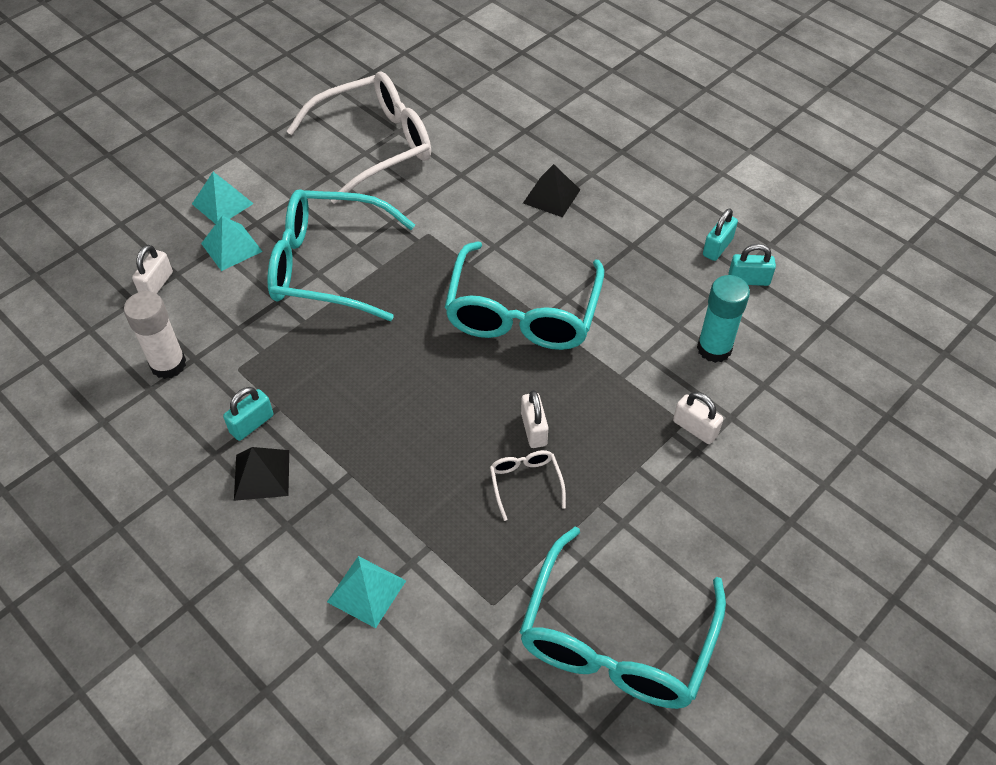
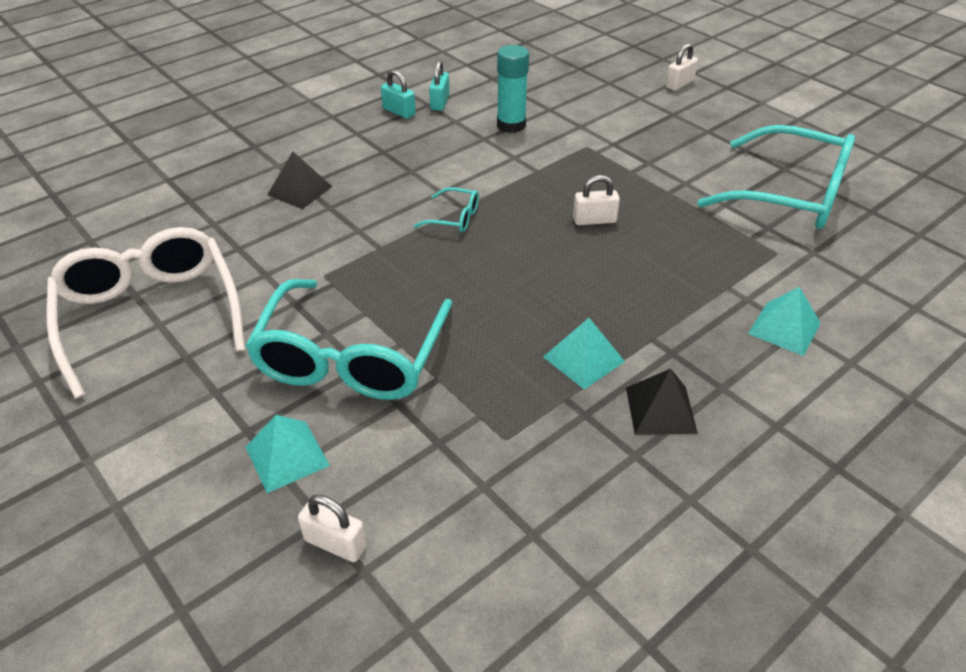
camera: 85 degrees left, 10 degrees down
(168, 364) = (491, 515): white glue stick -> none
(222, 203) = (192, 471): turquoise pyramid -> turquoise pyramid (583, 359)
(252, 424) = (590, 421): turquoise padlock -> none
(522, 313) = (454, 218): turquoise glasses -> turquoise glasses, size x0.42
(525, 483) = (652, 228): white glasses -> none
(695, 428) = (592, 142): white padlock -> white padlock (679, 84)

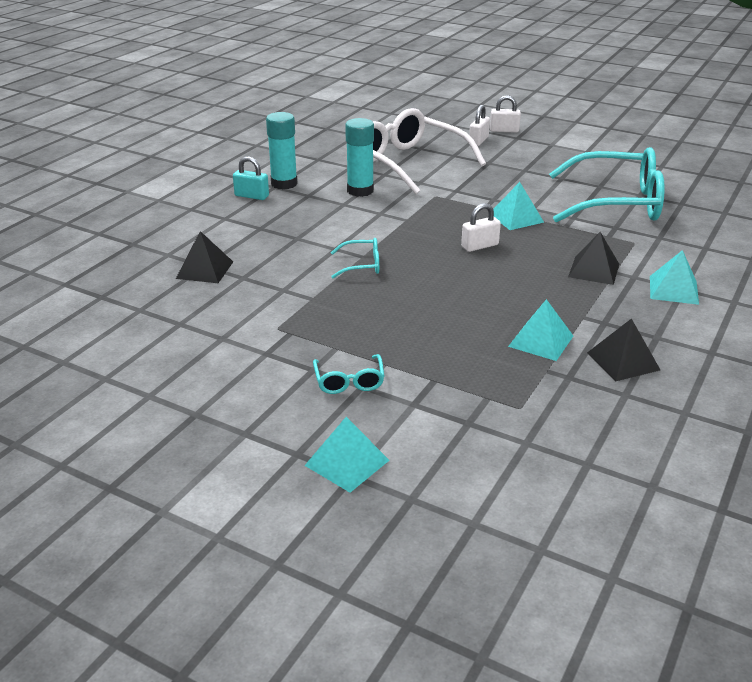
camera: 20 degrees left, 10 degrees down
(150, 315) = (134, 390): white glasses -> white glasses (408, 163)
(335, 543) = (436, 511): white padlock -> white padlock (504, 130)
(351, 358) = (349, 381): turquoise glasses -> turquoise glasses, size x0.42
(440, 102) = (284, 183): turquoise padlock -> turquoise glue stick
(658, 192) = (516, 218): none -> turquoise pyramid
(704, 280) = (593, 270): none -> black pyramid

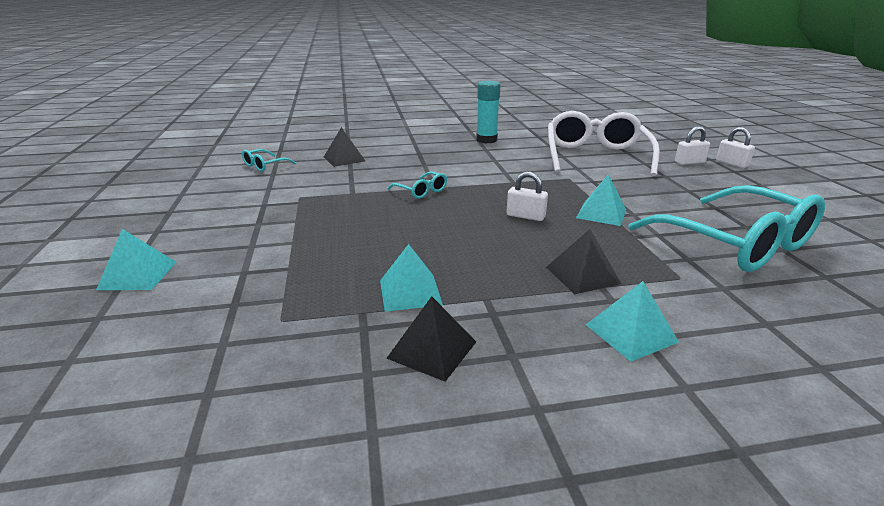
camera: 50 degrees right, 5 degrees down
(251, 196) = (454, 139): turquoise padlock -> none
(349, 381) = (253, 239): turquoise glasses -> turquoise glasses (264, 165)
(360, 191) = (523, 158): turquoise glue stick -> none

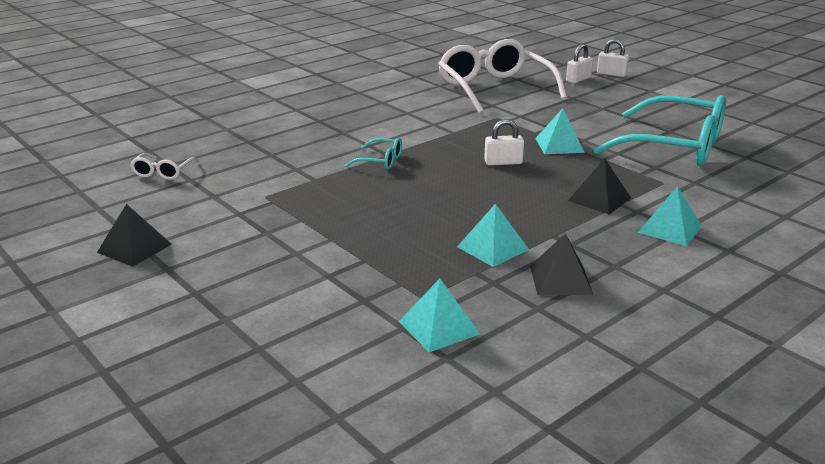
camera: 30 degrees left, 0 degrees up
(138, 275) = (229, 308): turquoise pyramid -> turquoise pyramid (439, 327)
(264, 165) = (163, 172): turquoise glasses -> white glasses
(344, 159) = (245, 144): black pyramid -> black pyramid (134, 248)
(486, 140) = (369, 91): turquoise glue stick -> none

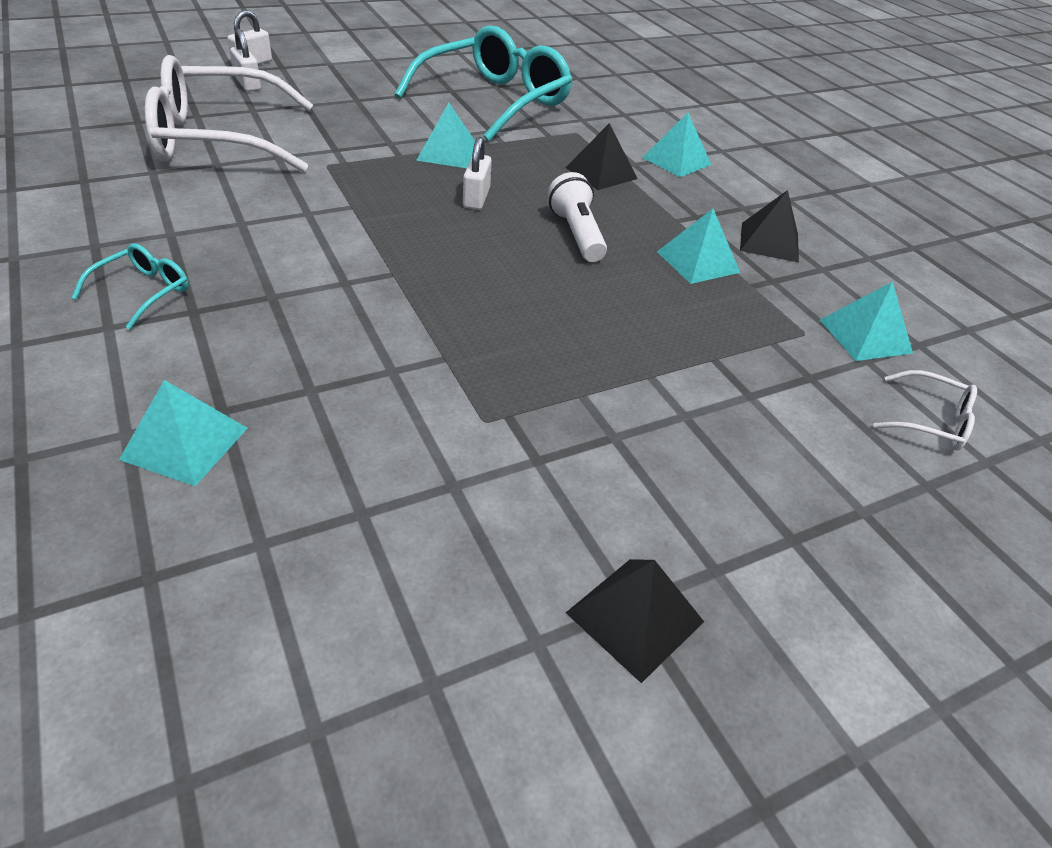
camera: 80 degrees left, 15 degrees up
(163, 172) = (299, 556): white glasses -> white glasses (931, 421)
(224, 139) = (185, 443): none -> turquoise pyramid
(380, 161) = (414, 284): turquoise glasses -> turquoise glasses (143, 292)
(488, 199) = (576, 234): none -> white flashlight

